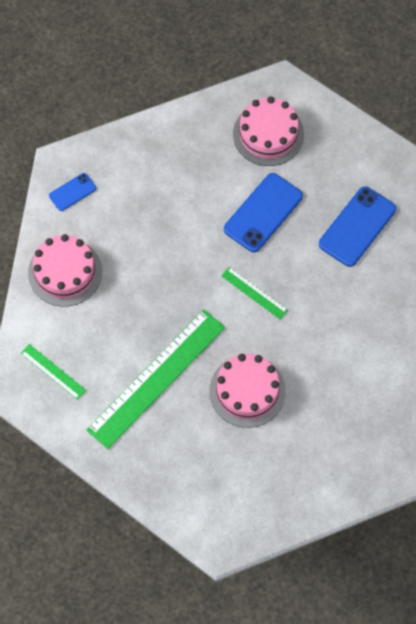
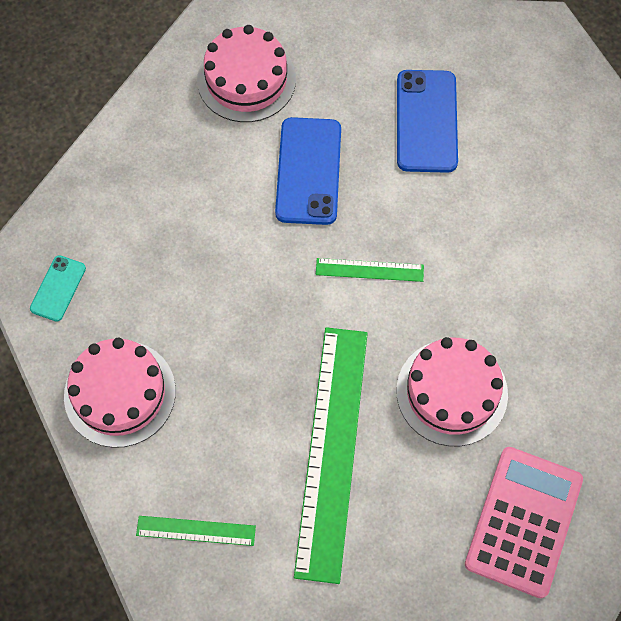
camera: 35 degrees left, 0 degrees up
(72, 192) = (58, 288): blue phone -> turquoise phone
(232, 485) = (523, 521): none -> pink calculator

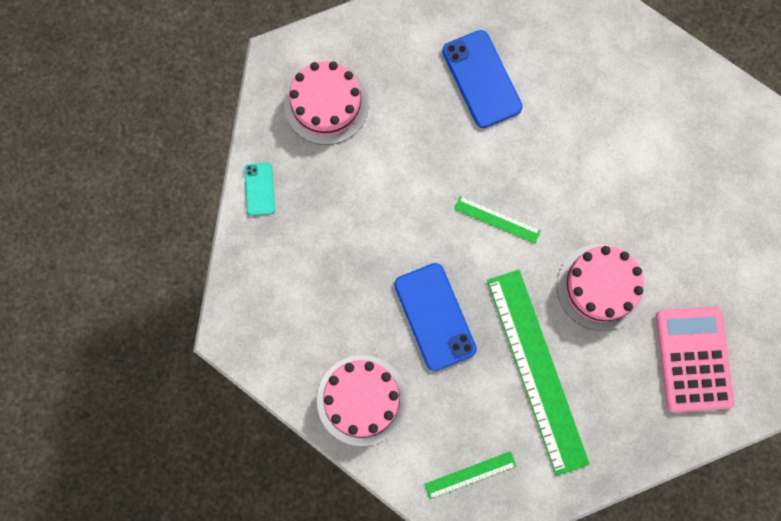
camera: 25 degrees left, 10 degrees up
(58, 288) = (271, 341): turquoise phone -> turquoise phone (259, 189)
(308, 171) = (412, 160): blue phone -> blue phone (435, 317)
(369, 270) = (497, 220): green ruler -> green ruler turned 45 degrees clockwise

